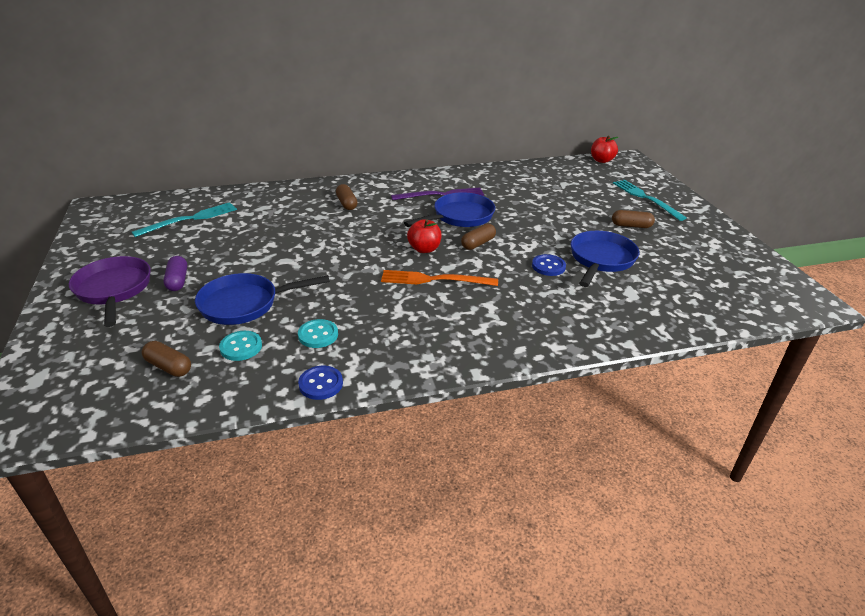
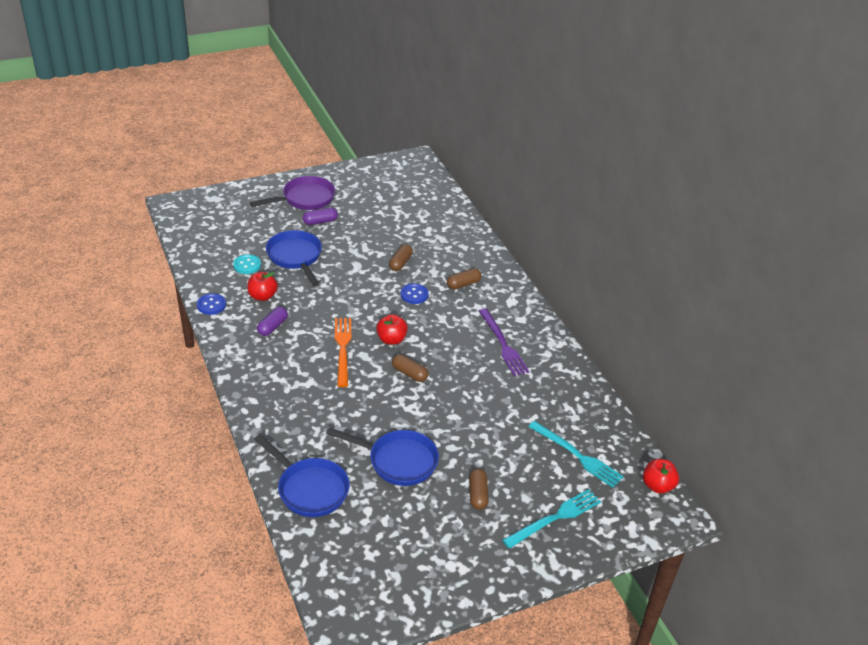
camera: 80 degrees right, 5 degrees up
(169, 367) = (226, 241): brown capsule -> brown capsule (400, 263)
(190, 219) = (409, 206): turquoise fork -> turquoise fork (577, 455)
(318, 335) = (262, 296): turquoise button -> red apple
(384, 328) = (272, 327): none -> purple capsule
(460, 217) = (459, 359): blue pan -> blue pan (309, 489)
(548, 266) = (378, 421): blue button -> blue button (414, 295)

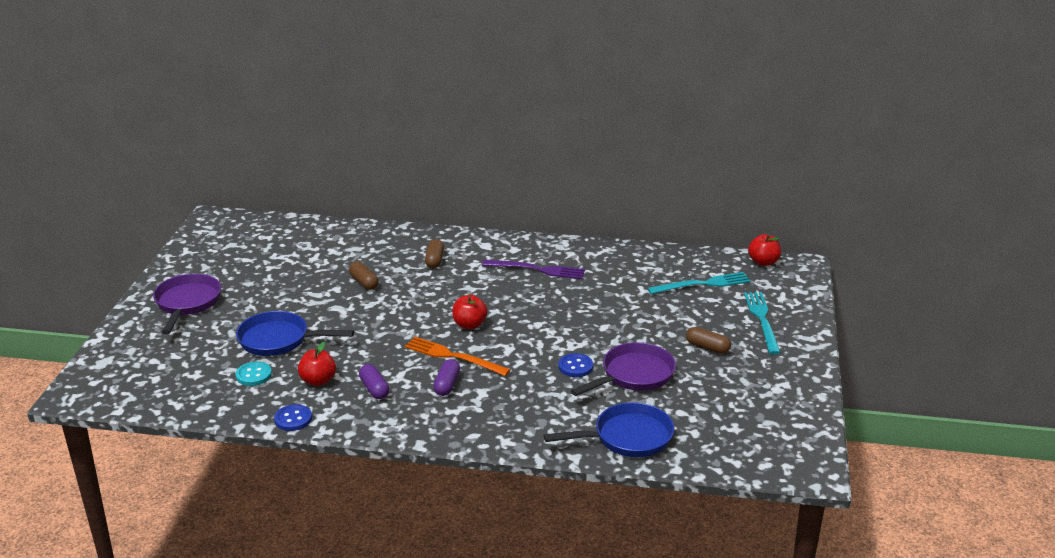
camera: 55 degrees left, 10 degrees down
(320, 221) = (239, 306): purple capsule -> purple capsule (447, 385)
(398, 461) = (634, 375): blue pan -> purple pan
(409, 373) = (526, 330): brown capsule -> none
(414, 295) = (419, 291): blue button -> blue button (575, 366)

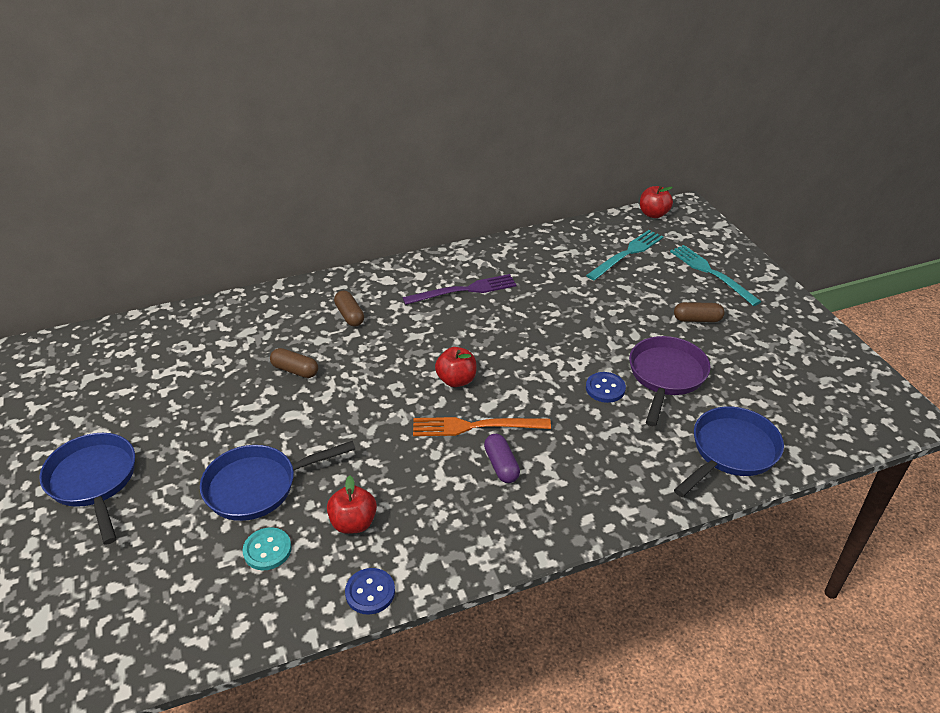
camera: 30 degrees left, 10 degrees up
(187, 303) = (94, 481): purple pan -> blue pan
(374, 389) = (428, 505): purple capsule -> none

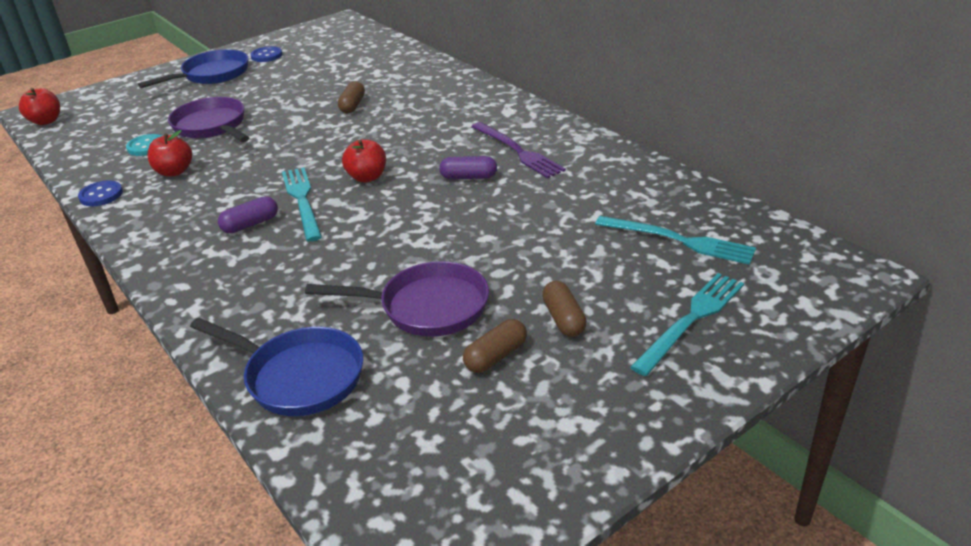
camera: 75 degrees right, 5 degrees down
(257, 486) = (212, 126): blue pan -> purple pan
(350, 315) = (440, 108): brown capsule -> brown capsule (496, 356)
(475, 426) = (302, 200): orange fork -> turquoise fork
(491, 323) = (468, 177): none -> purple capsule
(605, 388) = (386, 266): blue button -> blue button (266, 56)
(653, 214) = (807, 248): red apple -> red apple (46, 121)

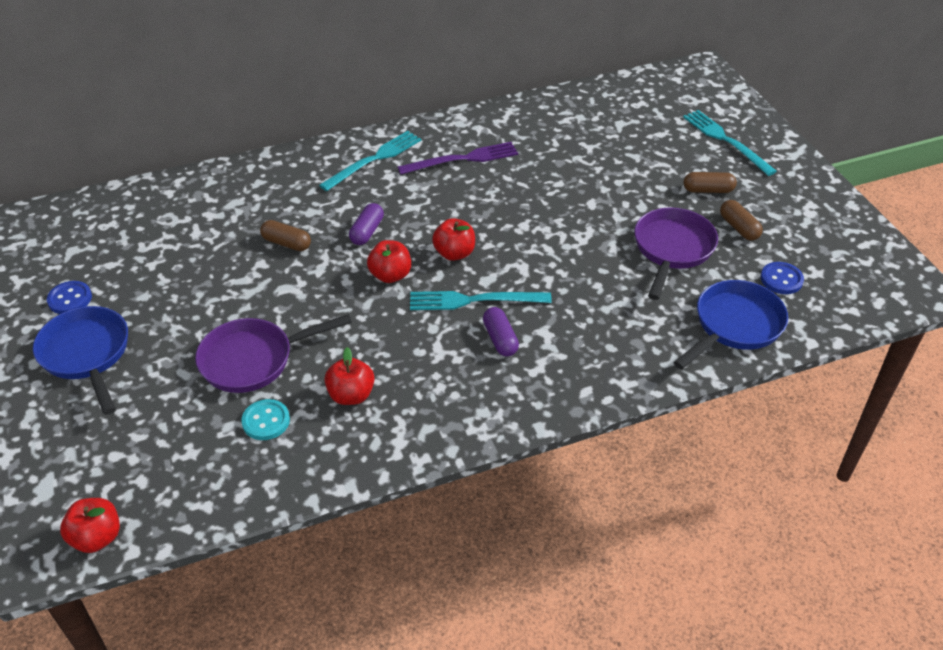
camera: 75 degrees left, 10 degrees up
(101, 195) = (369, 460): blue button -> blue button (781, 279)
(326, 155) = (390, 275): none -> red apple
(468, 177) = (491, 194): purple capsule -> purple capsule (367, 231)
(679, 240) = (637, 120): turquoise fork -> turquoise fork (374, 159)

